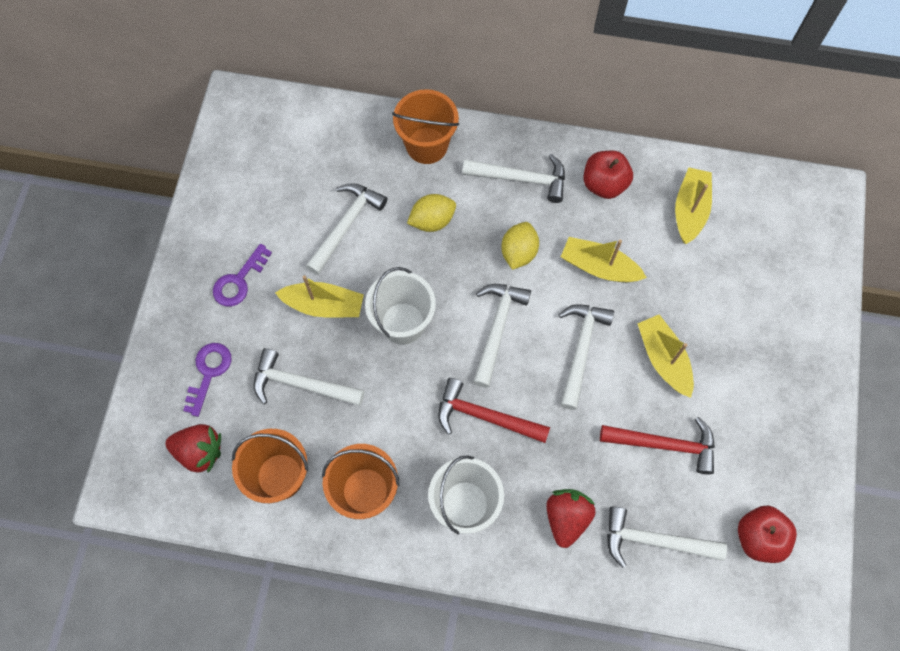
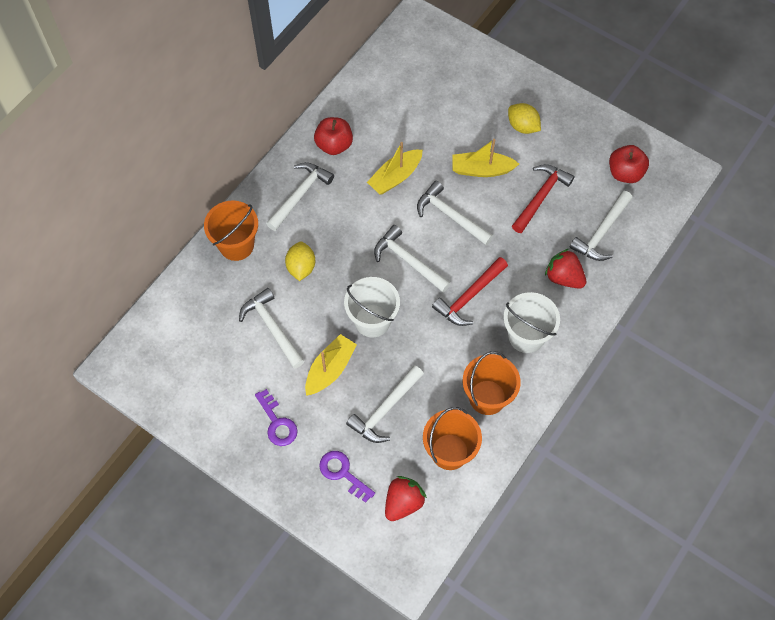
camera: 65 degrees left, 5 degrees down
(518, 252) = (357, 222): yellow lemon -> yellow lemon (522, 126)
(689, 210) = (382, 103): yellow boat -> none

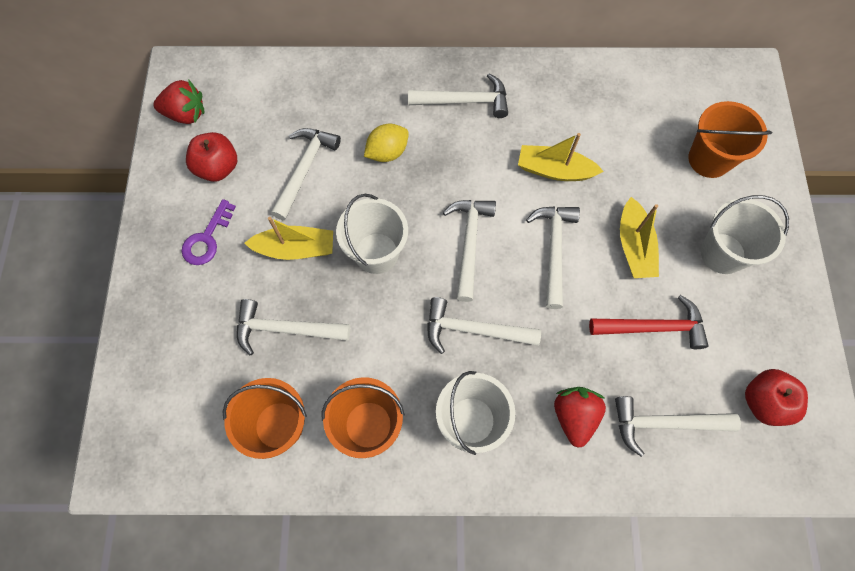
camera: 55 degrees right, 5 degrees up
(236, 245) = (369, 84): orange bucket -> orange bucket (709, 159)
(334, 145) = (543, 94): red apple -> red apple (218, 168)
(343, 473) = (189, 334): purple key -> none
(403, 502) = (192, 414): red strawberry -> red strawberry (186, 114)
(469, 296) = (474, 330): red hammer -> white hammer
(482, 170) = (634, 246): yellow boat -> yellow boat turned 150 degrees counterclockwise
(522, 126) = (722, 253): yellow lemon -> white bucket

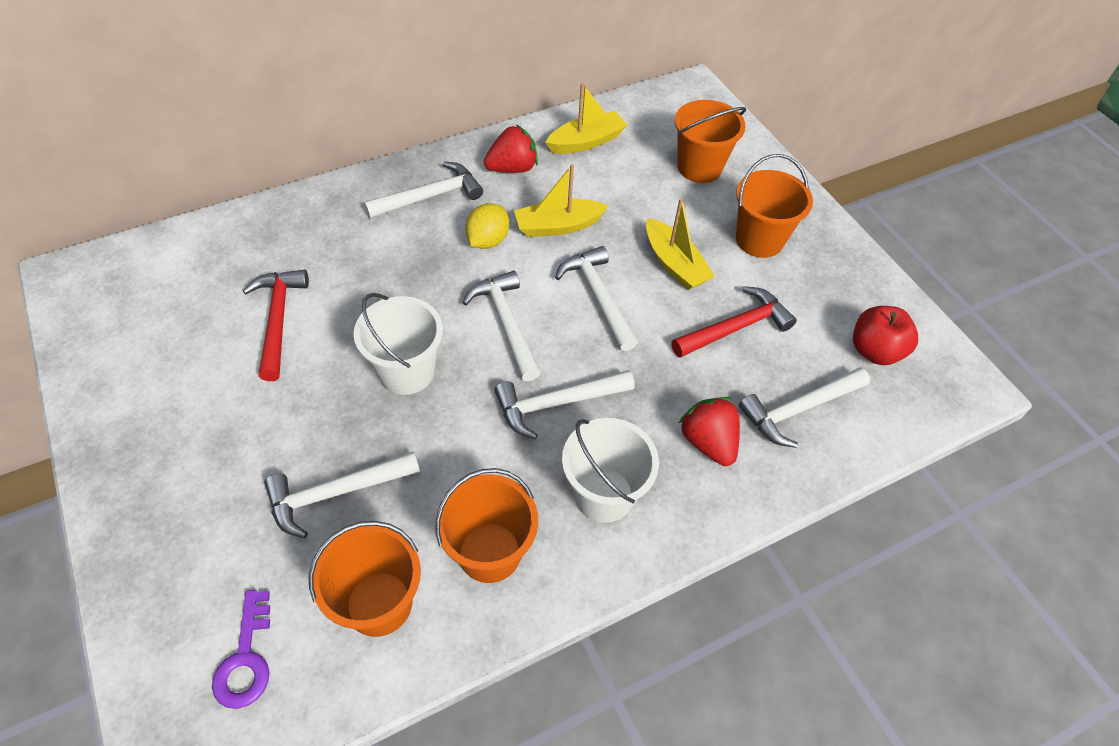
camera: 30 degrees left, 15 degrees down
(186, 114) = (96, 315): red strawberry -> red strawberry (512, 168)
(207, 238) = (185, 436): purple key -> purple key (246, 658)
(218, 168) = (165, 356): red apple -> none
(295, 249) = (306, 404): yellow boat -> yellow boat (586, 142)
(304, 170) = (278, 320): white hammer -> red hammer
(387, 152) = (369, 270): yellow lemon -> yellow lemon (488, 240)
(722, 253) = (759, 240): white bucket -> orange bucket

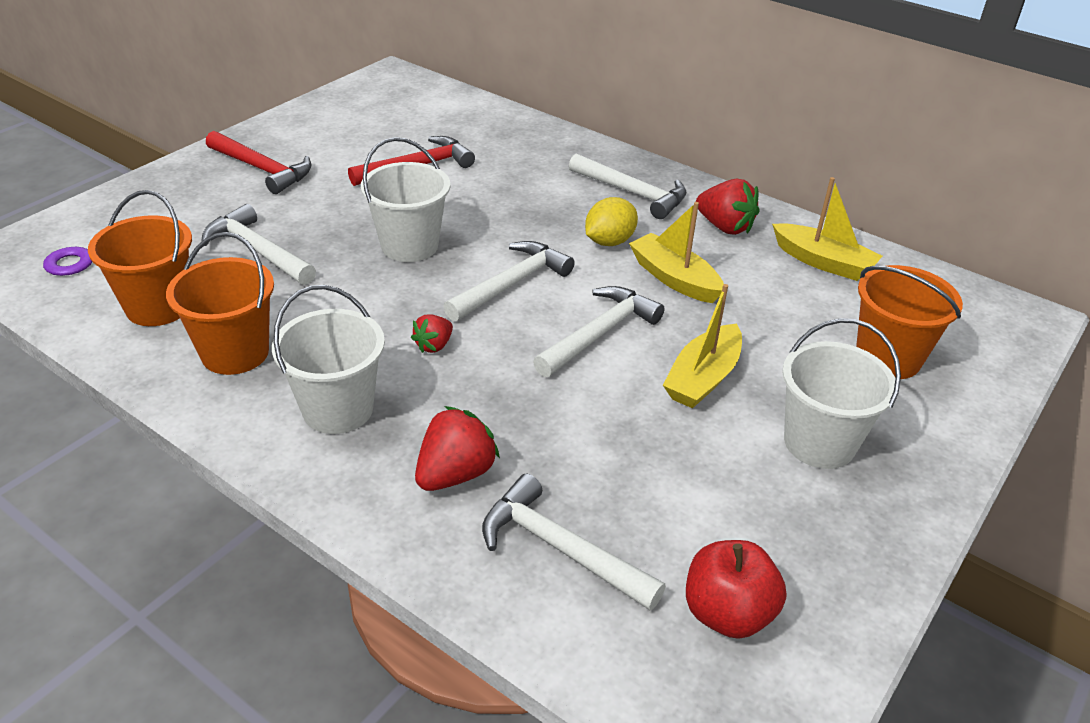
camera: 65 degrees right, 15 degrees down
(488, 240) = (609, 241): yellow lemon -> yellow lemon turned 45 degrees counterclockwise
(557, 403) = (434, 345): white hammer -> red strawberry
(735, 328) = (647, 455): red hammer -> red hammer (262, 169)
(759, 240) = (819, 443): orange bucket -> white bucket

